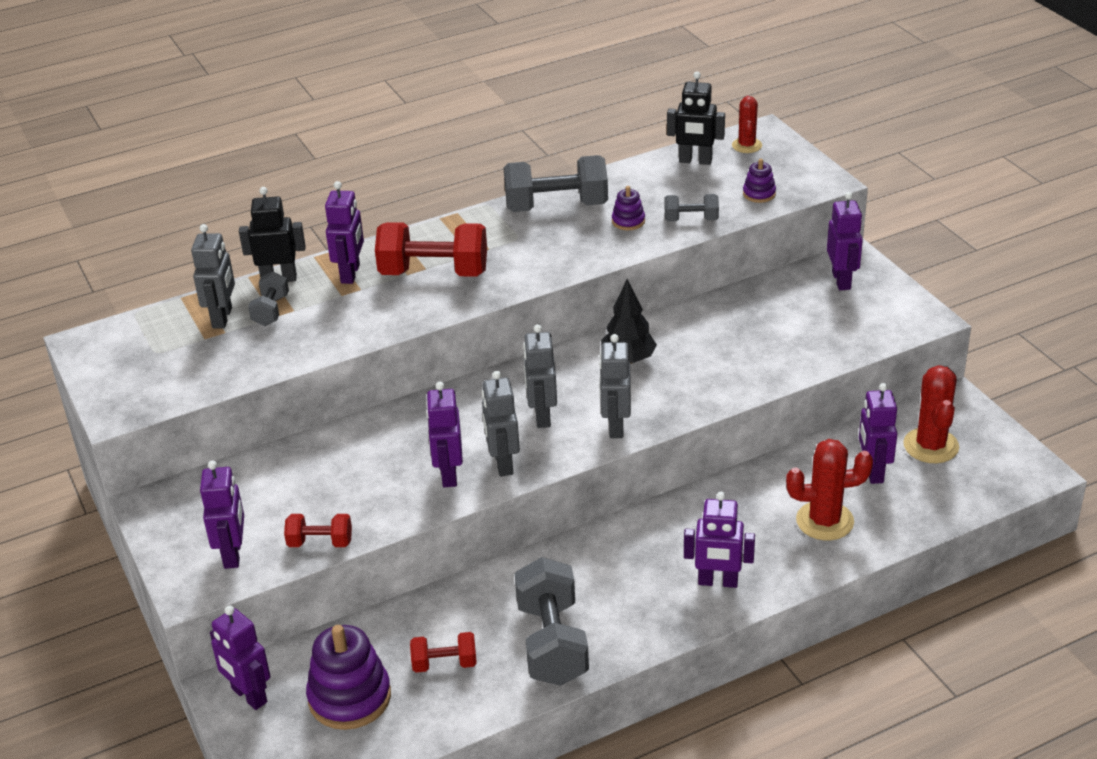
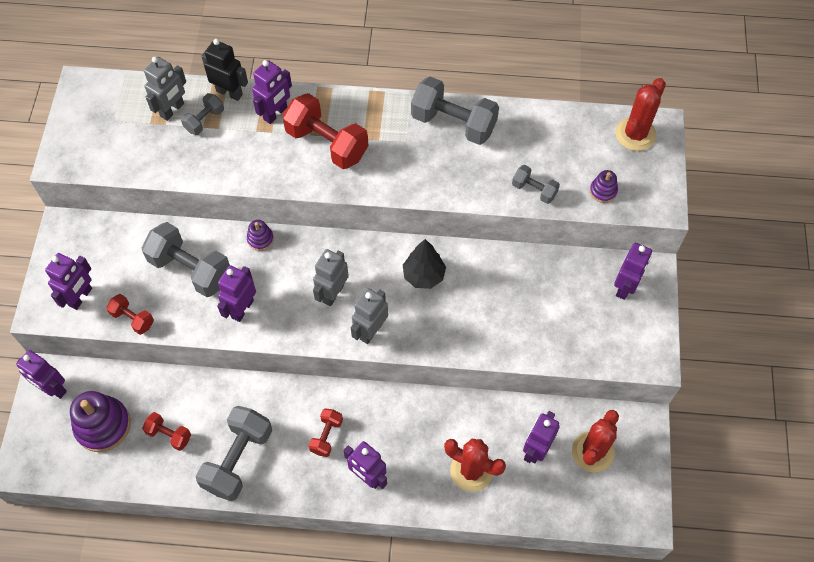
camera: 30 degrees right, 25 degrees up
(249, 696) = (53, 388): purple robot -> purple robot turned 45 degrees counterclockwise
(352, 470) = (191, 269): none -> grey dumbbell
(503, 463) = (280, 320): grey robot -> none
(628, 221) = (490, 166): purple stacking toy -> purple stacking toy (260, 239)
(636, 571) = (326, 436): none -> red dumbbell
(695, 161) = (585, 130): black robot -> none
(746, 145) = (635, 134): red cactus -> red cactus, size x1.60

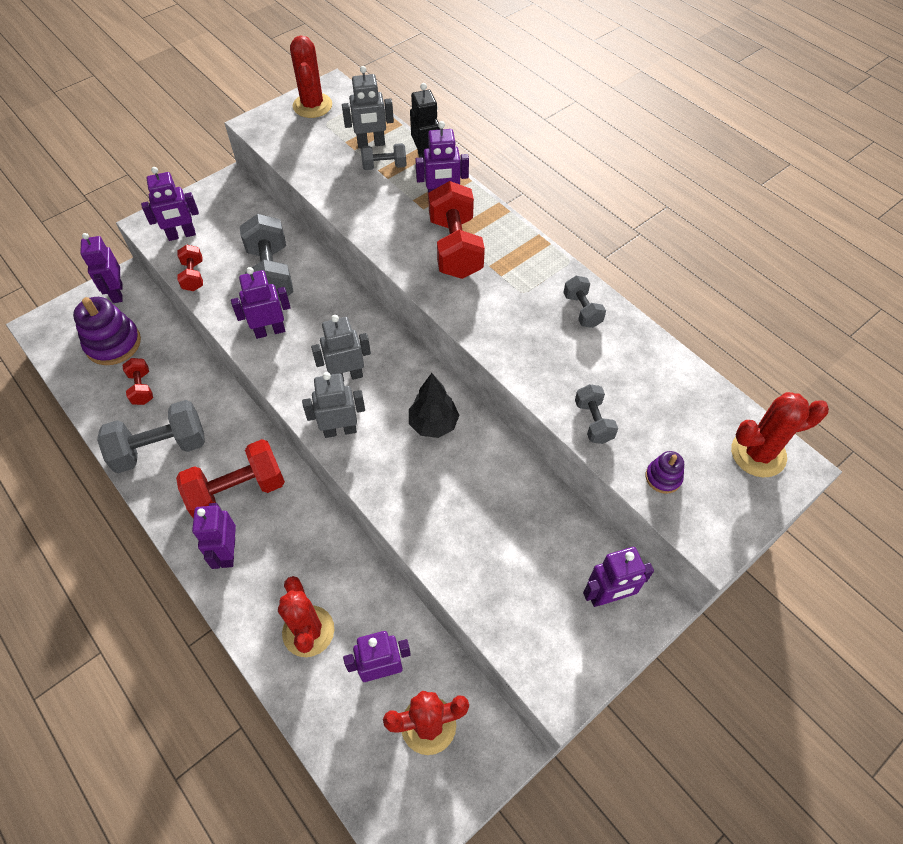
camera: 45 degrees right, 5 degrees down
(86, 112) = (312, 106): none -> red cactus
(260, 239) = (343, 293): purple stacking toy -> none
(326, 436) = (237, 491): red dumbbell -> red dumbbell, size x1.92
(453, 123) = (582, 310): grey dumbbell -> grey dumbbell, size x0.52

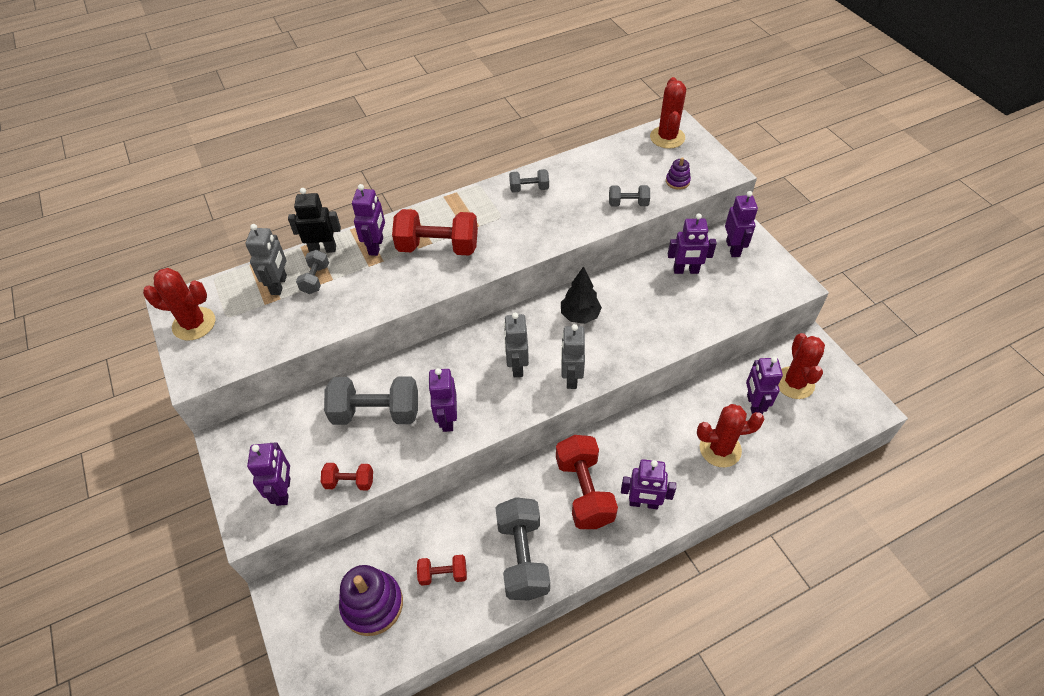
camera: 75 degrees left, 5 degrees down
(117, 293) = (298, 600): purple robot -> purple robot (686, 270)

